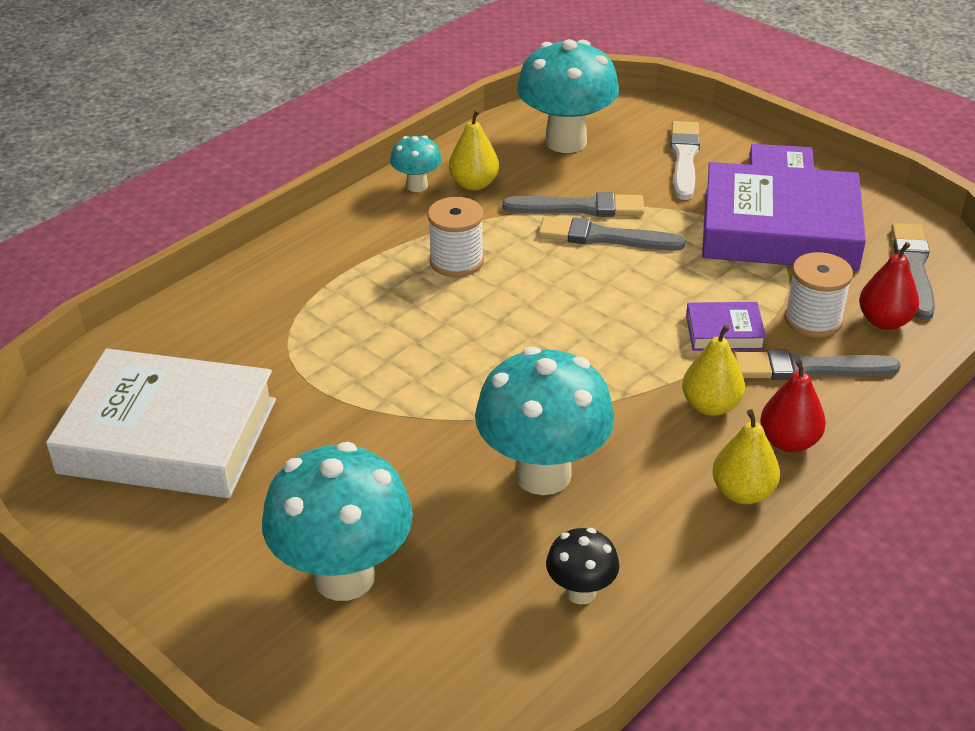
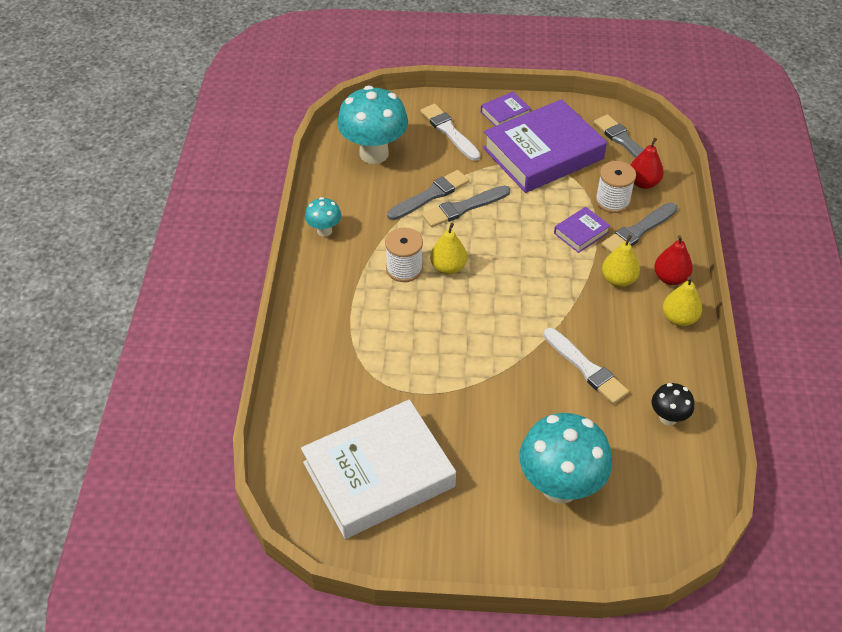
camera: 40 degrees left, 10 degrees up
(474, 184) = (355, 211): yellow pear -> yellow pear (448, 267)
(543, 474) = (586, 368): turquoise mushroom -> white brush

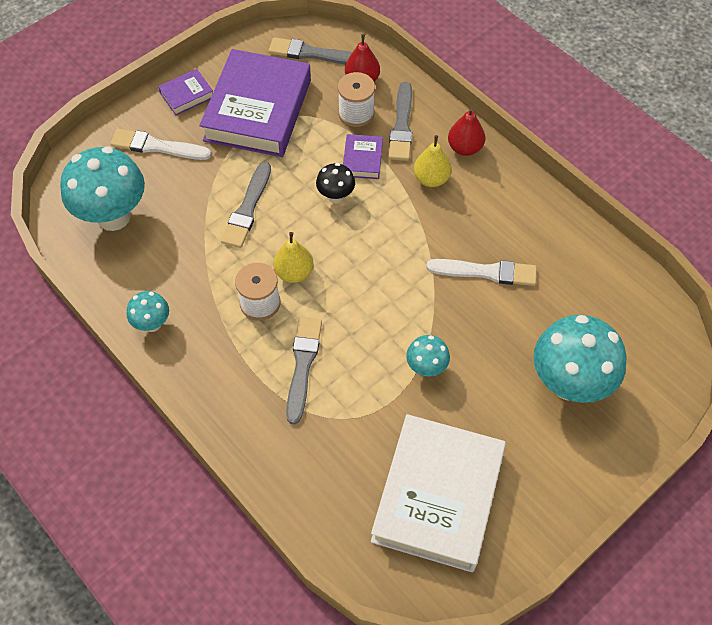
camera: 45 degrees left, 10 degrees up
(430, 195) = (207, 219): grey brush -> grey brush (302, 365)
(467, 392) = (426, 368): none -> turquoise mushroom
(505, 113) = (186, 95): purple book -> purple book turned 45 degrees clockwise
(668, 418) = (579, 264): black mushroom -> black mushroom (336, 196)
(679, 318) = (504, 177): yellow pear -> none

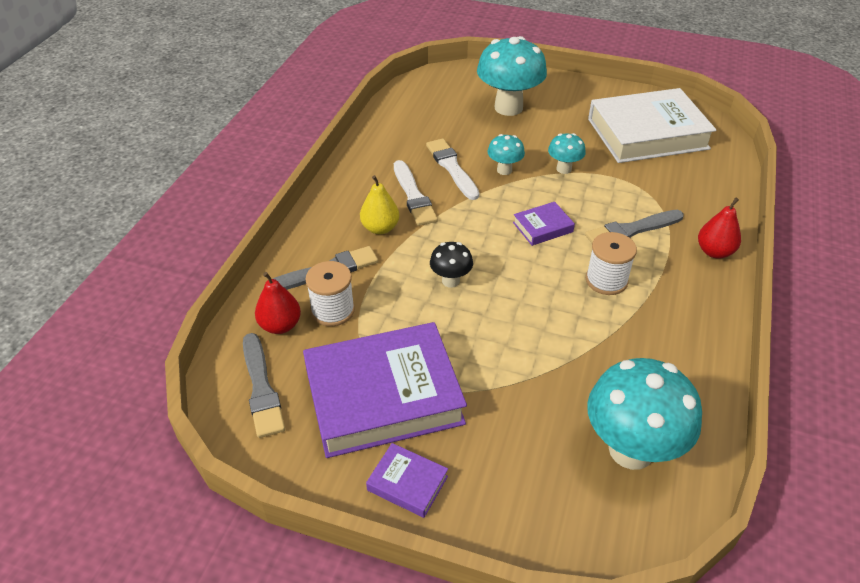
camera: 120 degrees left, 15 degrees down
(152, 324) = (702, 343): turquoise mushroom -> turquoise mushroom (504, 170)
(157, 146) = (507, 467): white brush -> white brush (413, 196)
(247, 208) = (519, 338): grey brush -> none
(294, 273) = (556, 272): yellow pear -> none
(362, 159) = (391, 281): purple book -> purple book (543, 227)
(464, 148) = (327, 220): red pear -> red pear (714, 252)

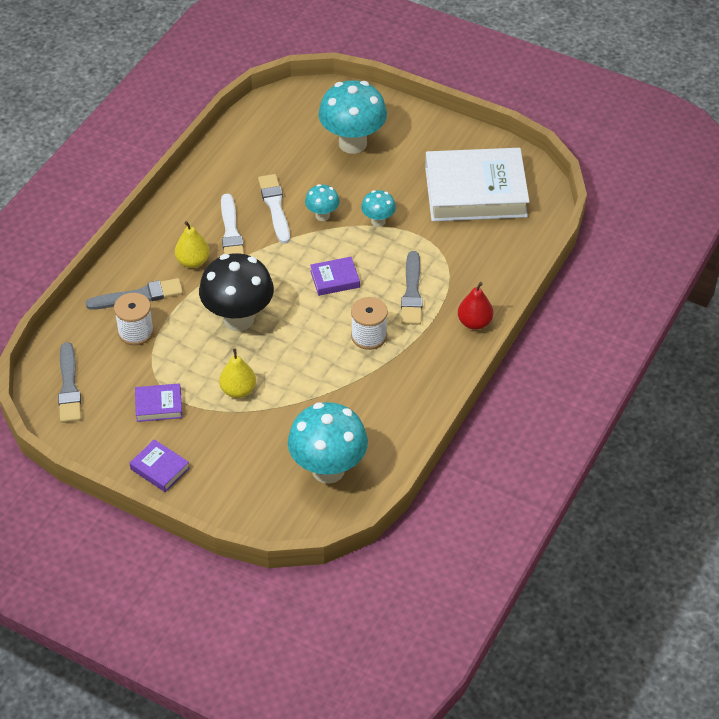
camera: 10 degrees right, 5 degrees up
(280, 325) = (92, 339): red pear -> none
(383, 396) = (159, 405): purple book -> purple book, size x0.43
(450, 281) = (238, 319): black mushroom -> black mushroom, size x2.04
(478, 363) = (238, 390): none -> yellow pear
(631, 230) = (412, 292): grey brush -> grey brush turned 75 degrees counterclockwise

